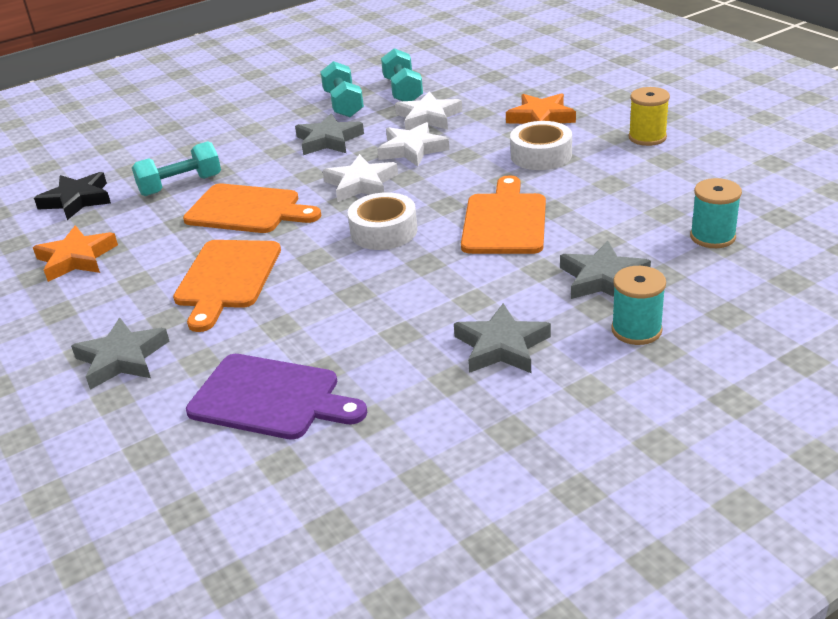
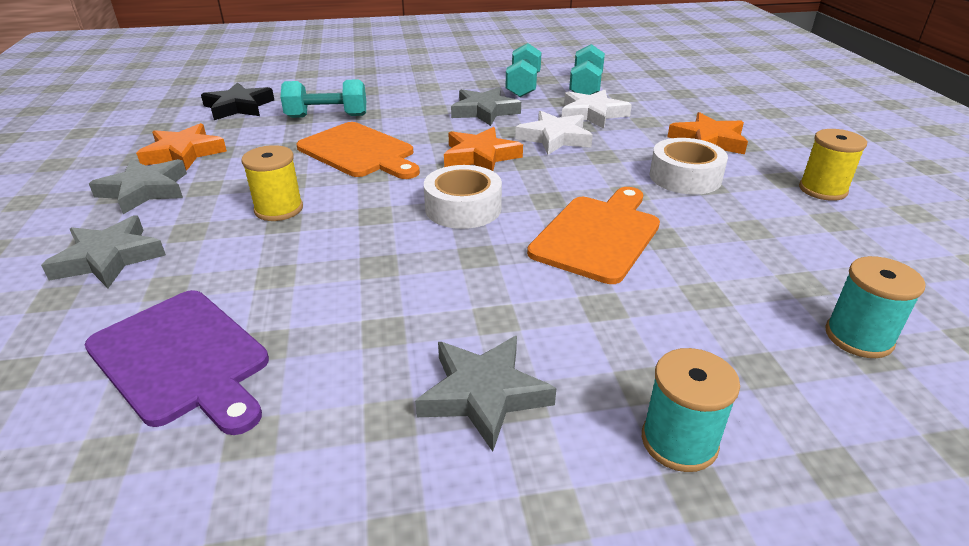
camera: 20 degrees right, 0 degrees up
(227, 278) = (279, 209): orange cutting board -> yellow spool
(361, 184) = (480, 156): white star -> orange star
(603, 279) = (674, 346): grey star -> grey star (145, 190)

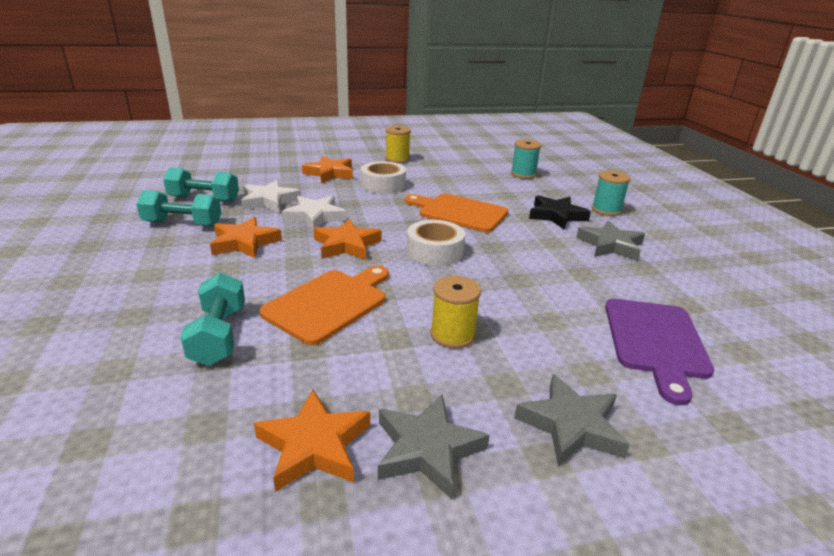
camera: 95 degrees left, 5 degrees down
(182, 358) = (656, 341): purple cutting board -> purple cutting board turned 150 degrees clockwise
(238, 107) = (138, 430): black star -> black star (556, 216)
(484, 111) = (244, 243): grey star -> orange star

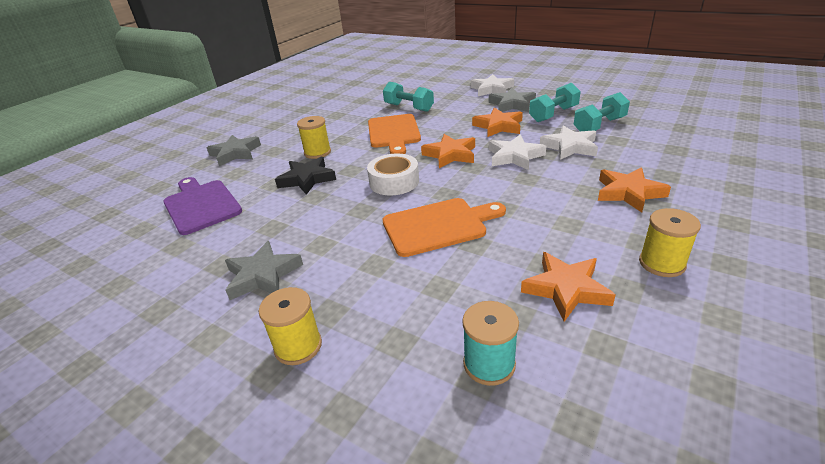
camera: 140 degrees right, 5 degrees up
(84, 289) = (492, 89): none -> white star
(314, 445) = (322, 112): orange star -> orange star (566, 289)
(383, 185) = (560, 212): white tape -> none
(427, 449) = (285, 126): grey star -> grey star (512, 104)
(556, 216) = (348, 287): black star -> black star (307, 179)
(606, 210) = (298, 346): turquoise spool -> yellow spool

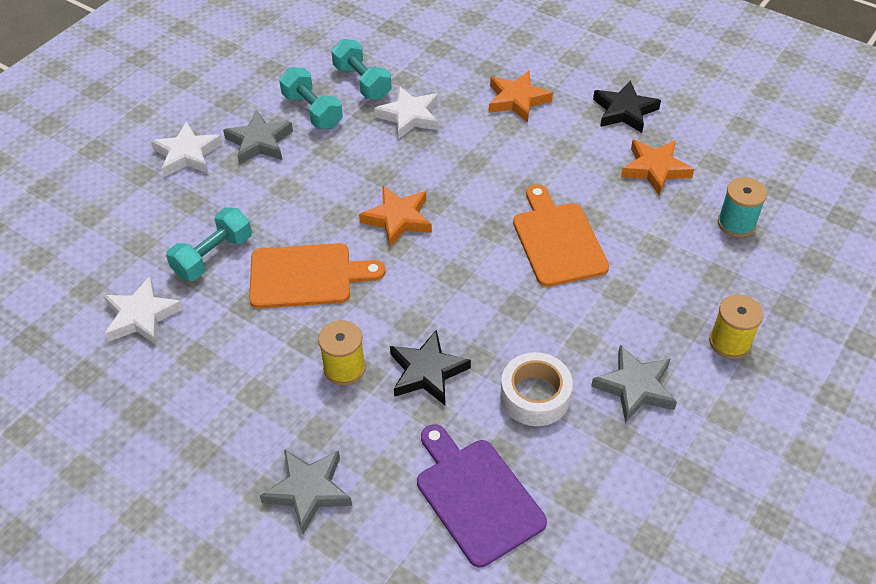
camera: 90 degrees left, 15 degrees up
(201, 205) = (476, 496): purple cutting board -> purple cutting board turned 90 degrees clockwise
(394, 182) = (456, 276): white tape -> white tape (535, 396)
(498, 126) = (329, 165): orange star -> none
(514, 156) = (420, 163): white star -> white star (141, 316)
(662, 263) = (624, 111): yellow spool -> black star

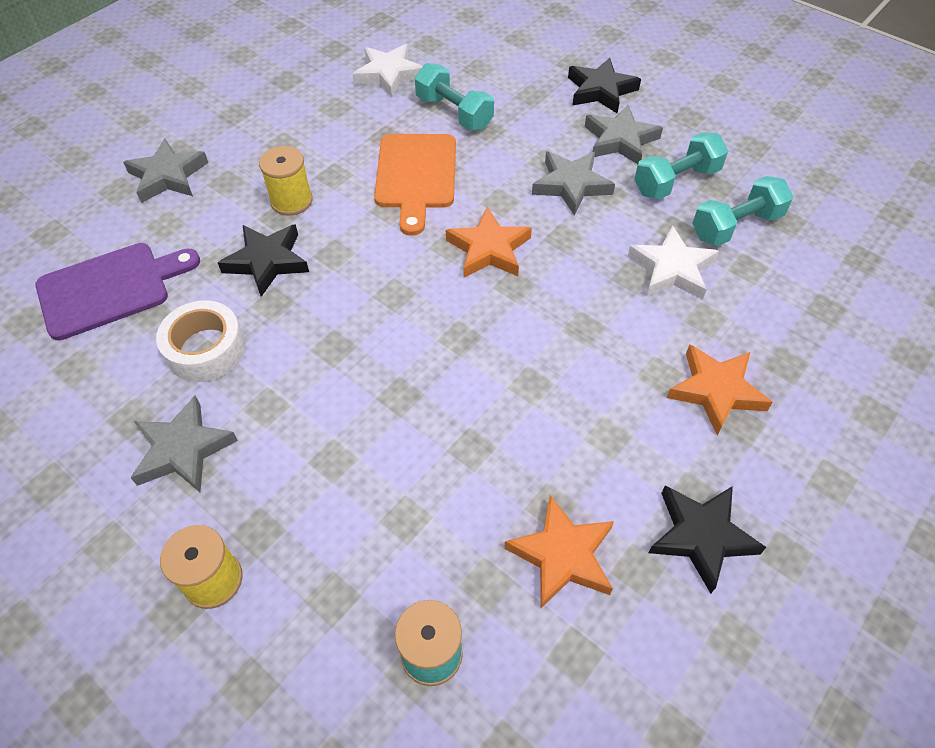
camera: 95 degrees right, 5 degrees up
(187, 154) = (600, 90): white star -> black star
(318, 171) = (571, 185): none -> grey star
(557, 240) = (432, 402): orange cutting board -> none

